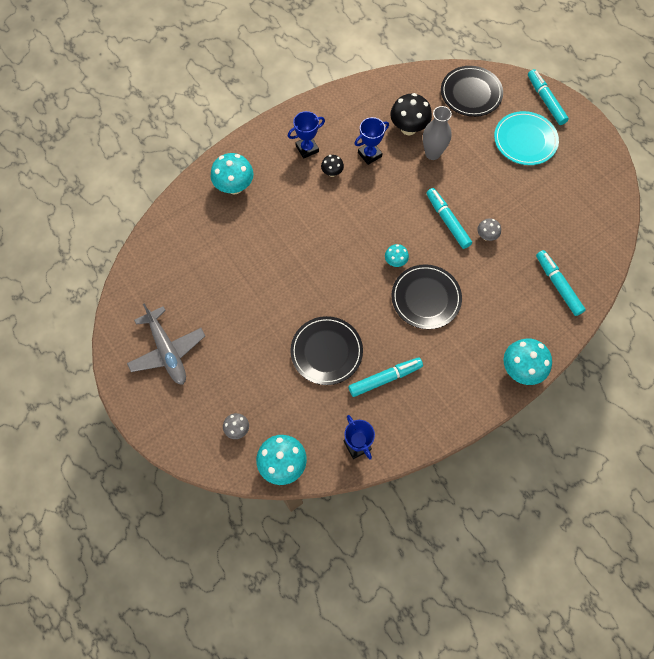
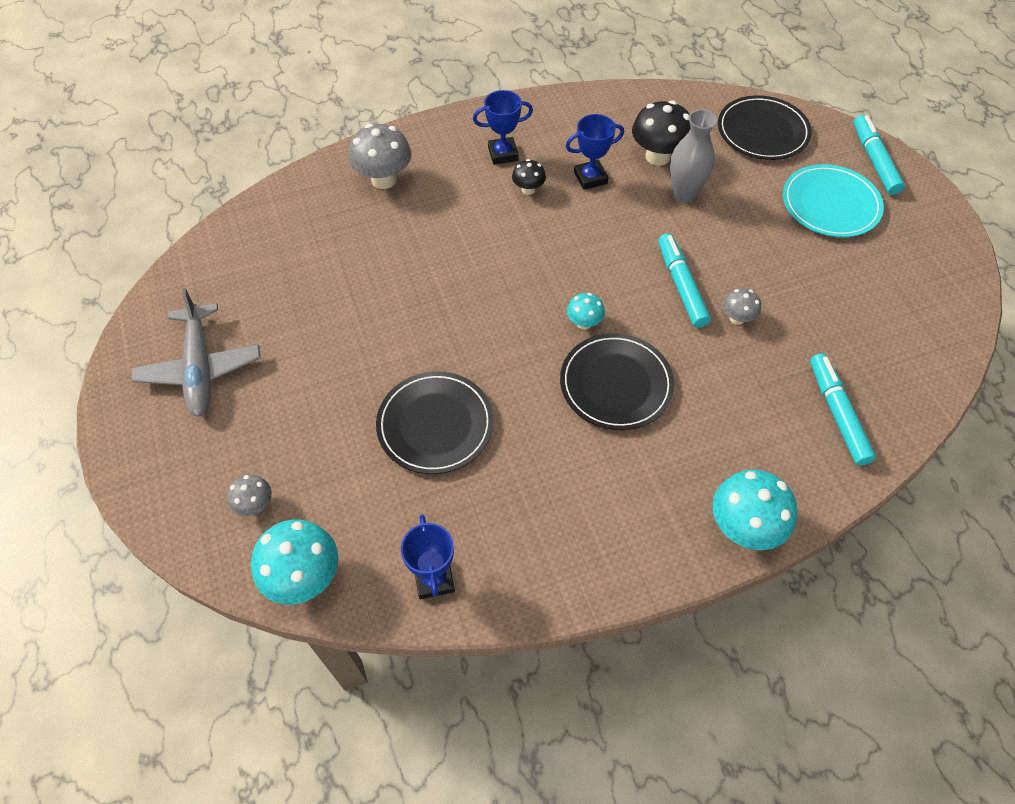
camera: 15 degrees right, 10 degrees down
(234, 187) = (384, 179): turquoise mushroom -> grey mushroom
(384, 378) = (513, 486): turquoise marker -> none

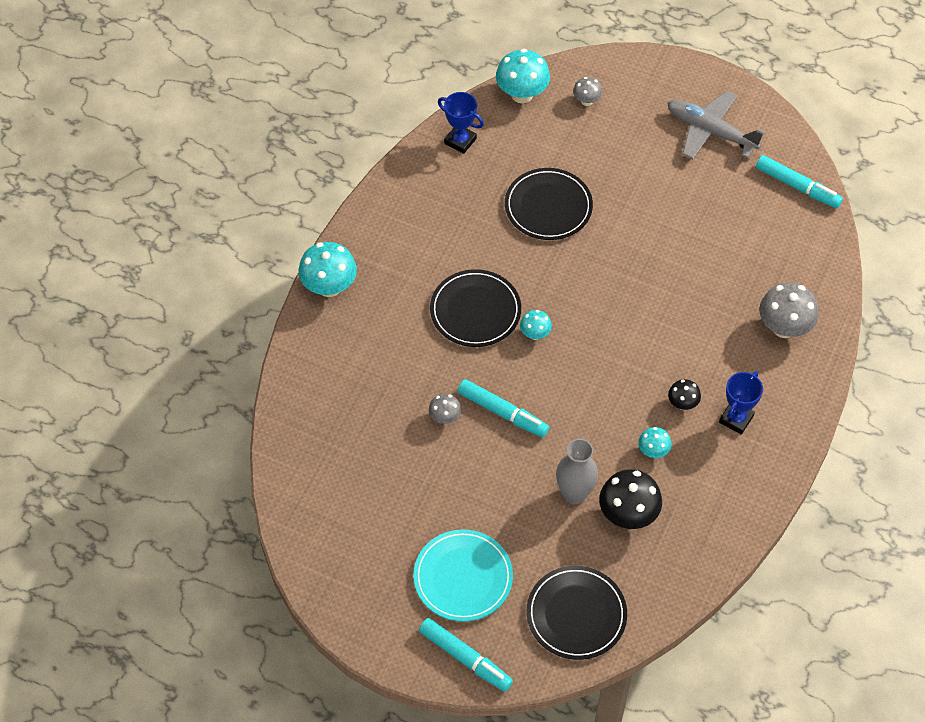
camera: 135 degrees right, 0 degrees up
(590, 178) = (653, 451): blue trophy -> turquoise mushroom
(837, 414) = (329, 399): turquoise marker -> turquoise marker (797, 186)

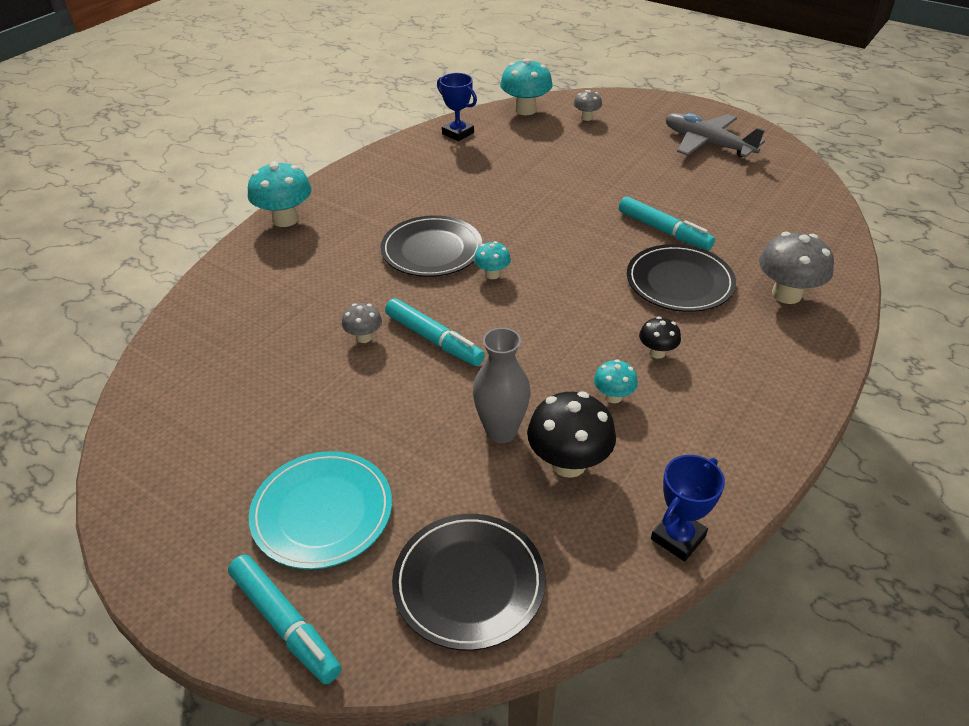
camera: 10 degrees right, 15 degrees down
(548, 207) = (532, 181): black plate -> black plate (679, 282)
(736, 419) = (725, 374): blue trophy -> blue trophy (678, 538)
(797, 186) = (798, 186): turquoise marker -> turquoise marker (663, 230)

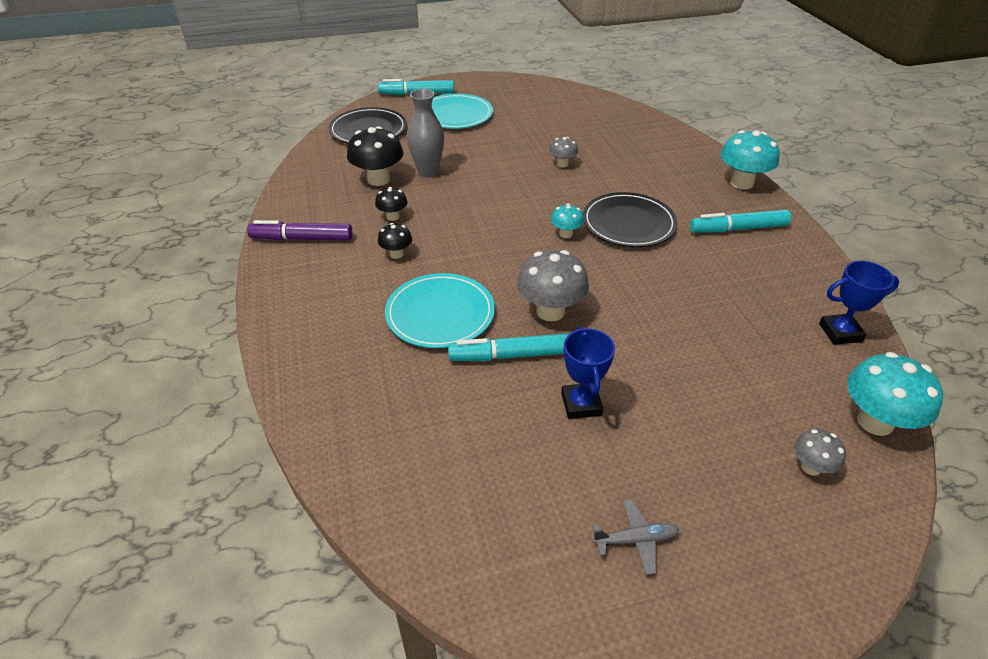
camera: 130 degrees right, 0 degrees up
(433, 339) = (529, 184): turquoise marker -> turquoise marker (738, 229)
(613, 396) = (393, 216): turquoise mushroom -> black mushroom
(678, 538) = (294, 184): blue trophy -> blue trophy (581, 404)
(679, 282) = (440, 314): black plate -> turquoise plate
(707, 144) = (636, 540): grey plane -> grey plane, size x0.49
(735, 435) = (302, 239): none -> purple marker
(786, 294) = (346, 360): grey mushroom -> grey mushroom (550, 311)

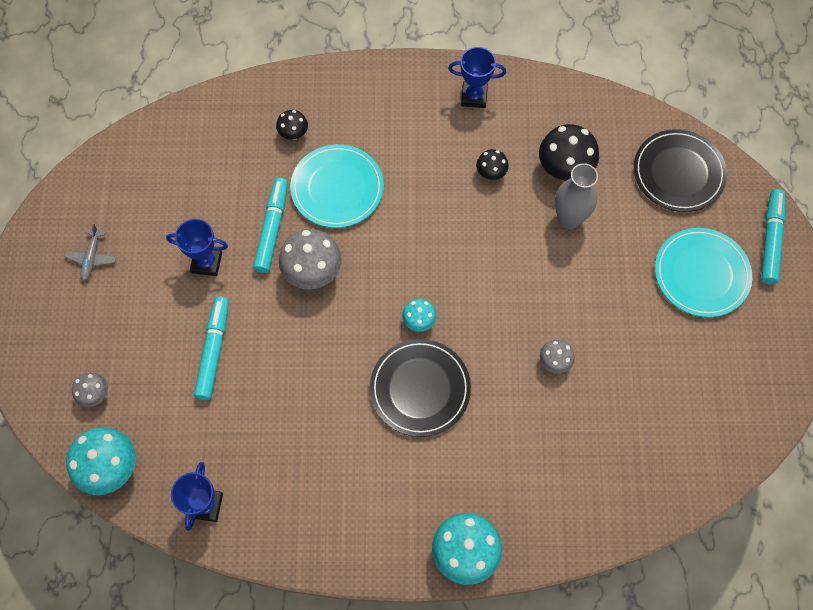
camera: 105 degrees right, 25 degrees up
(302, 239) = (474, 96): purple marker -> blue trophy
(396, 254) = (429, 168): black mushroom -> black mushroom (293, 134)
(738, 229) = (379, 499): turquoise marker -> turquoise marker (213, 351)

